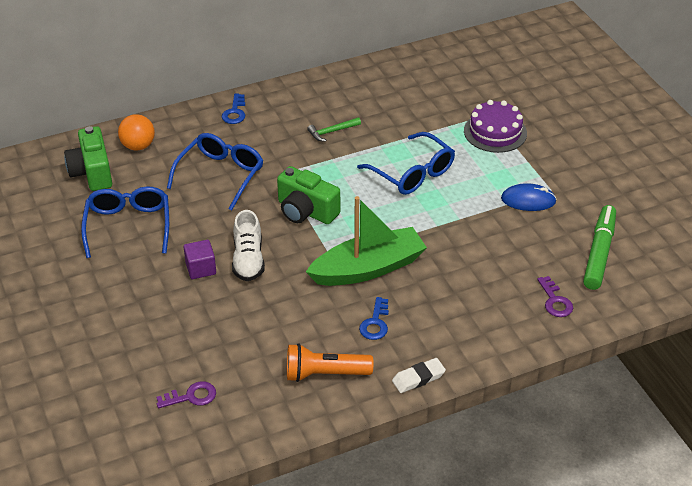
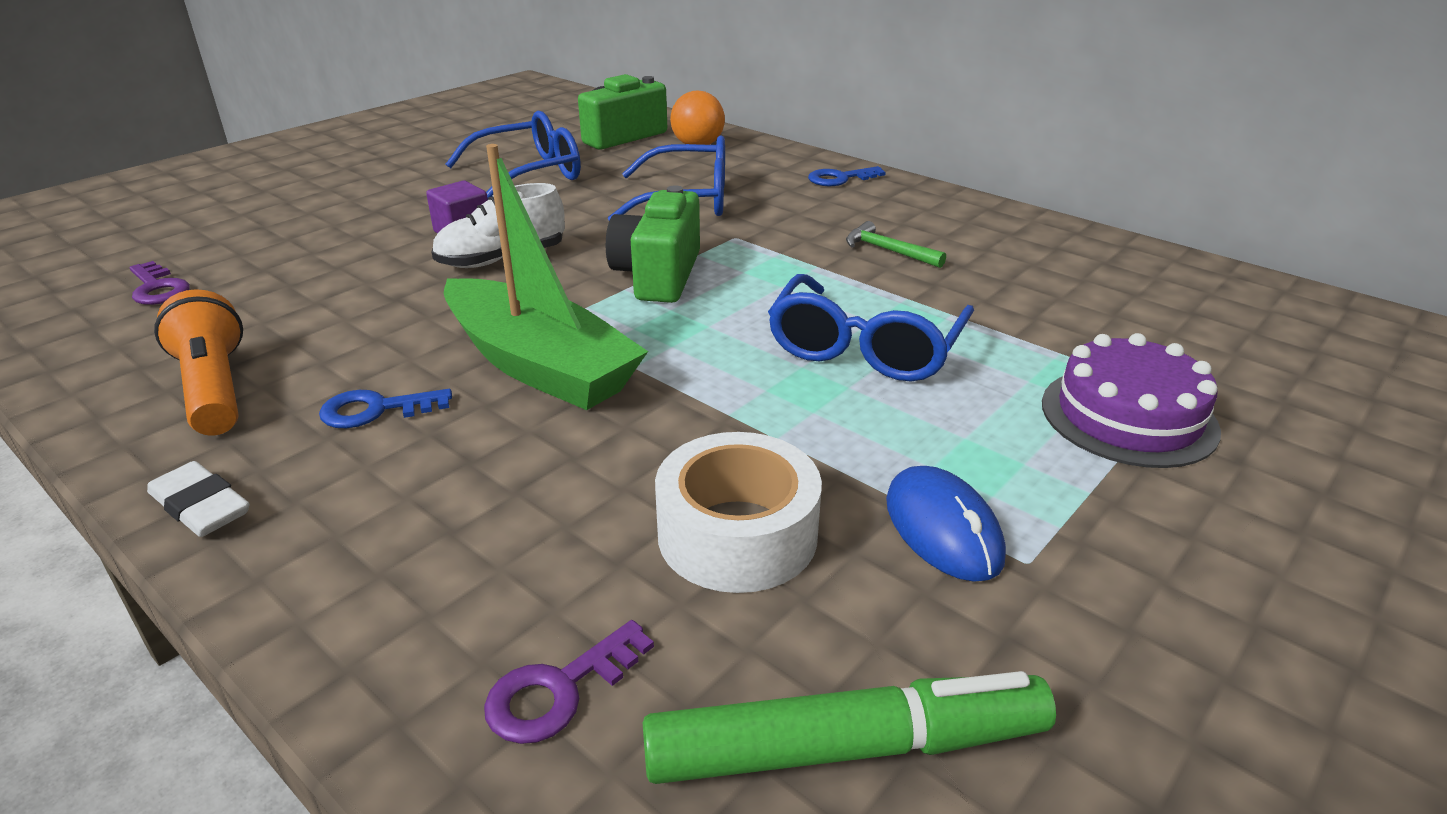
camera: 65 degrees right, 10 degrees down
(507, 245) = (737, 534): none -> white tape

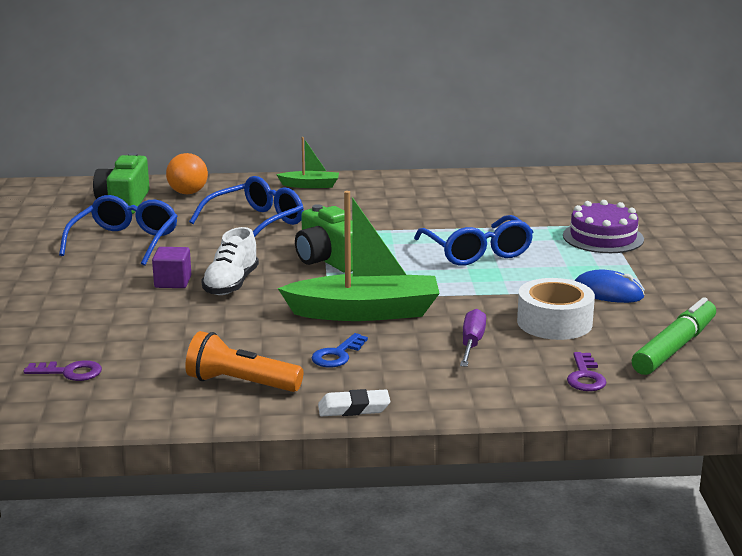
camera: 45 degrees left, 10 degrees down
(547, 495) = (471, 343): none -> purple screwdriver
(840, 179) = (310, 185): blue key -> green boat
(888, 251) = (406, 211): green hammer -> none

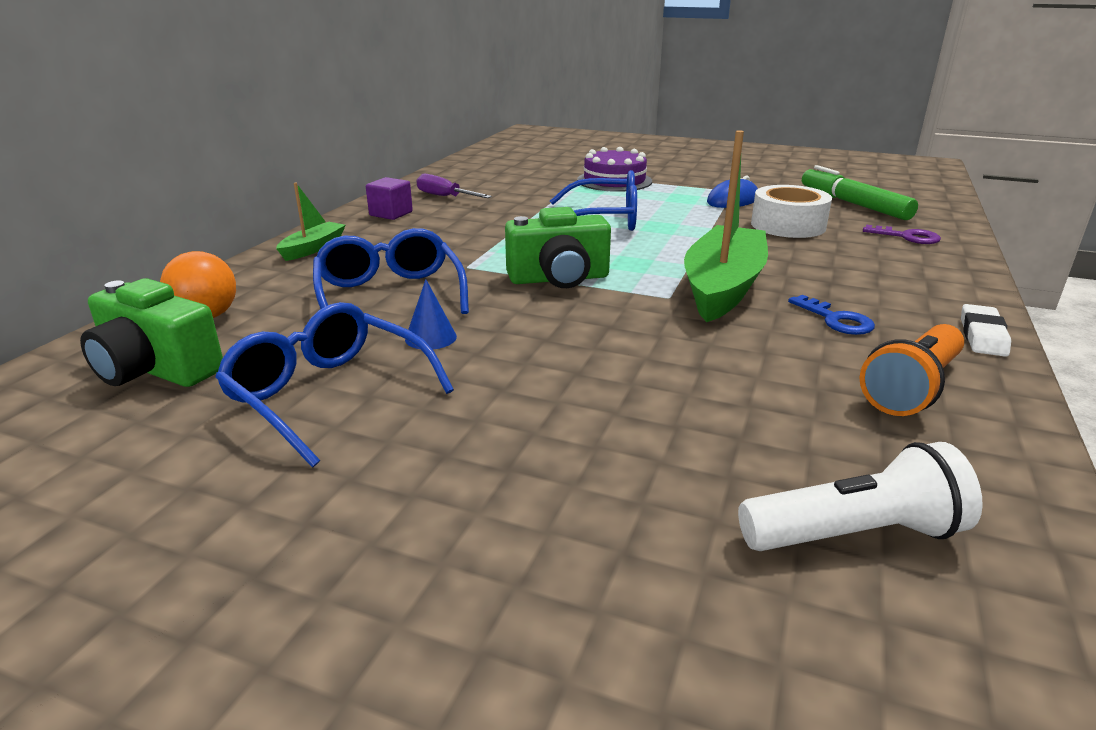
camera: 65 degrees left, 5 degrees up
(70, 372) = (855, 534): purple key -> white flashlight
(173, 282) = (536, 381): purple cube -> purple cube (391, 214)
(206, 247) = (430, 337): none -> blue cone
(231, 284) = (582, 342): white shoe -> none
(471, 343) = (824, 259): purple screwdriver -> purple screwdriver (445, 197)

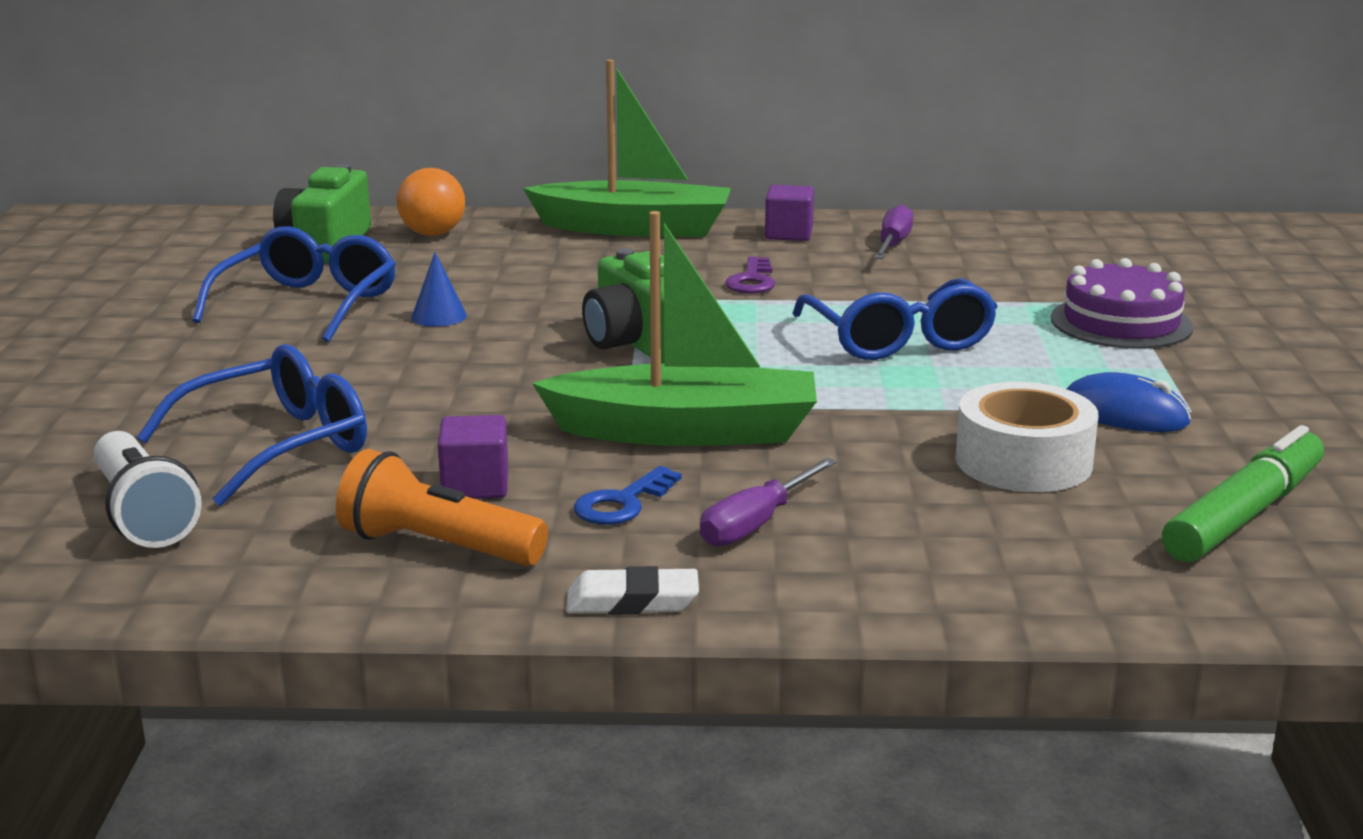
camera: 70 degrees right, 5 degrees down
(313, 248) = (635, 228): green boat -> green boat, size x2.01
(389, 294) = (533, 282): blue glasses -> blue glasses (278, 445)
(802, 363) = (475, 486): none -> purple cube
(867, 290) = (756, 524): none -> purple screwdriver
(907, 237) = (1073, 561): purple key -> purple key (752, 281)

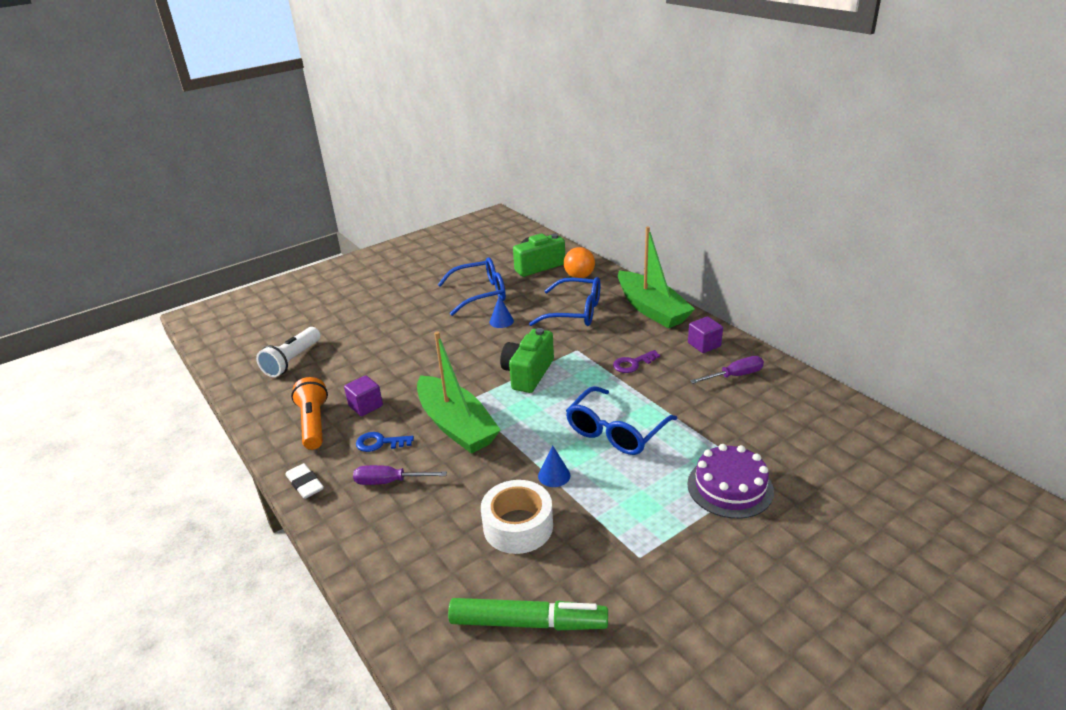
camera: 55 degrees right, 10 degrees up
(278, 445) = (361, 354): blue glasses -> blue glasses (575, 312)
(939, 405) = (554, 475): none -> blue cone
(1124, 413) = (609, 535): blue mouse -> none

